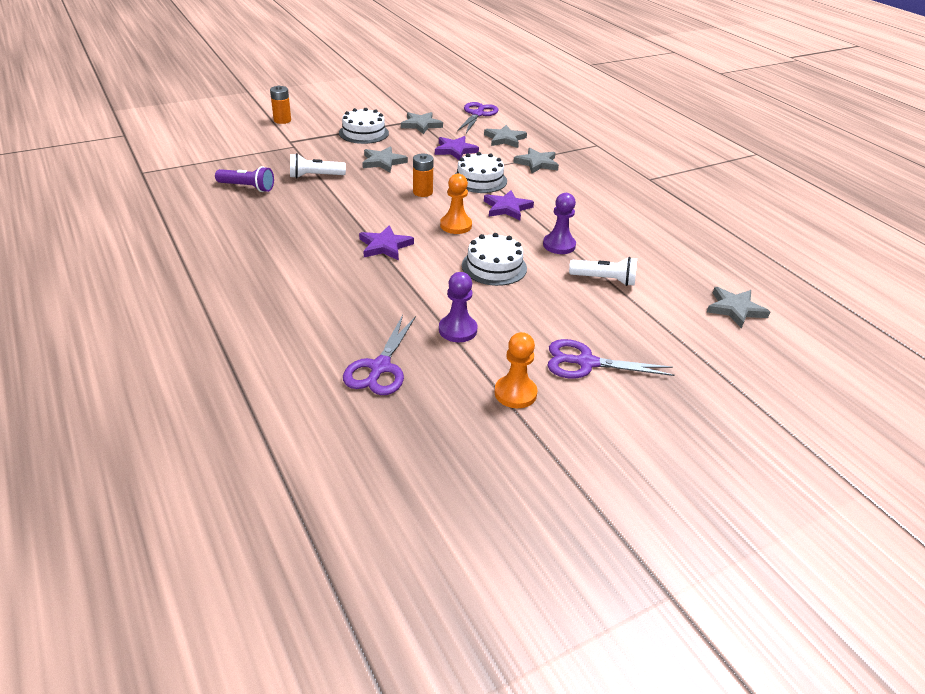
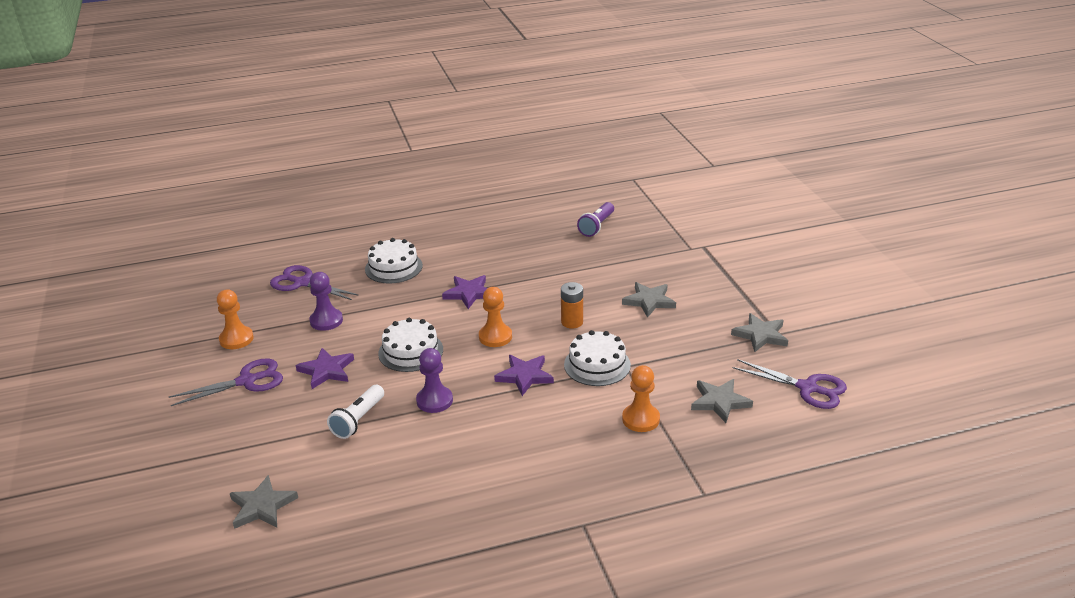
camera: 105 degrees right, 5 degrees down
(282, 120) = (760, 241): orange battery -> none
(315, 176) = (617, 260): white flashlight -> none
(363, 133) = (730, 292): white cake -> white cake (393, 267)
(455, 150) = (681, 355): purple star -> purple star (326, 370)
(537, 163) = (640, 419): grey star -> orange pawn
(586, 362) = (247, 381): purple scissors -> purple scissors turned 45 degrees clockwise

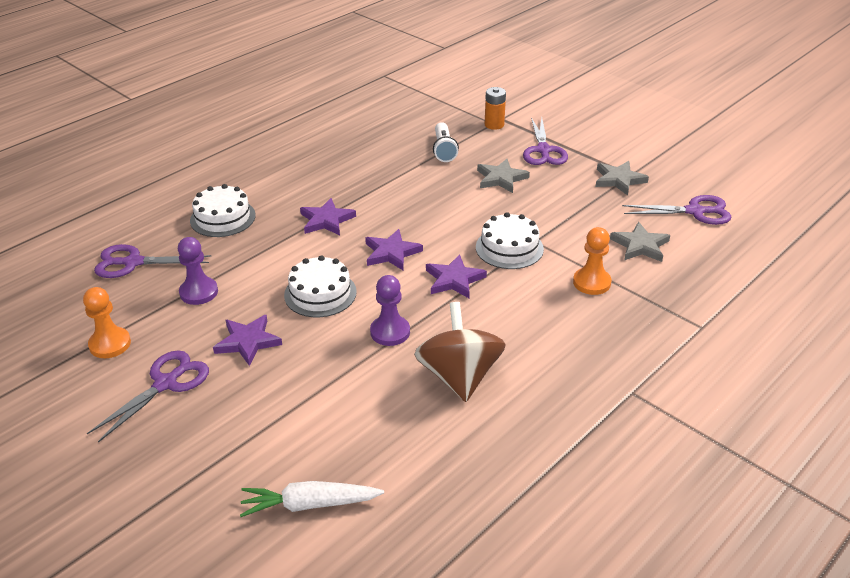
camera: 30 degrees left, 5 degrees up
(262, 506) = (309, 504): grey star -> white carrot
(358, 420) = (330, 378): white flashlight -> white flashlight (444, 150)
(454, 456) = (459, 376): none -> brown spinning top
(495, 337) = (391, 253): orange pawn -> purple star
(572, 322) = (450, 217): orange battery -> orange battery (494, 125)
(597, 226) = (391, 125): purple flashlight -> none
(714, 287) = (543, 150): none -> purple scissors

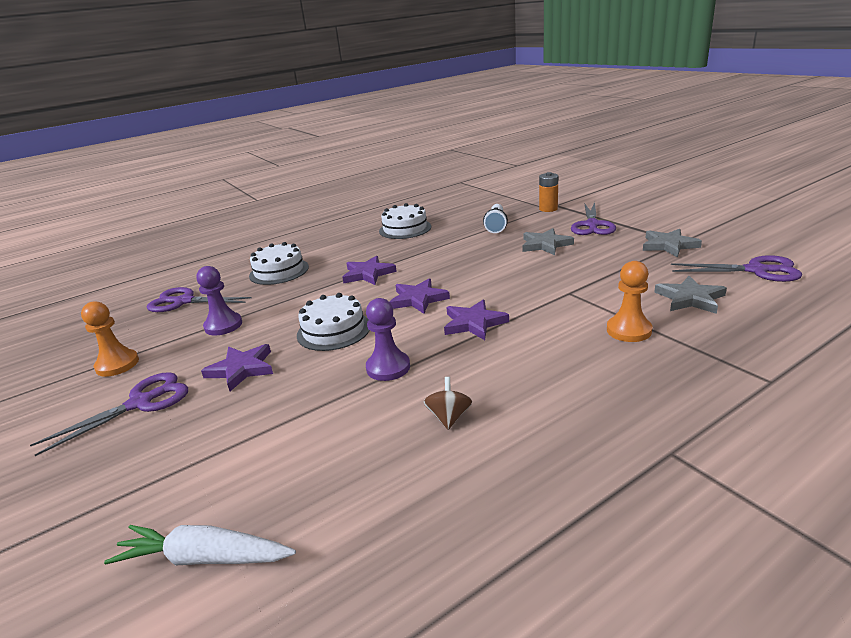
camera: 15 degrees right, 10 degrees down
(459, 376) = (449, 417): brown spinning top -> brown spinning top, size x0.44
(509, 248) = (540, 298): white cake -> white cake (405, 229)

